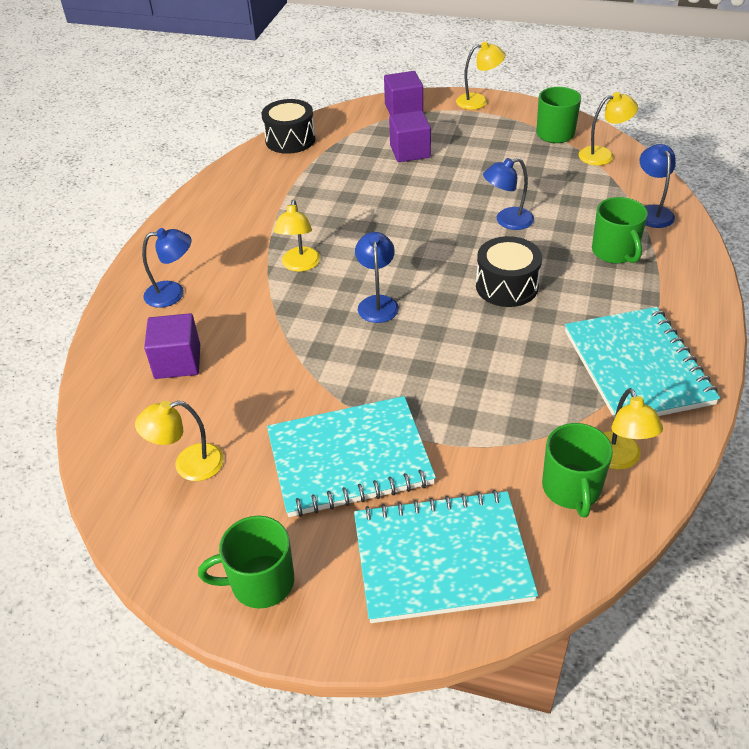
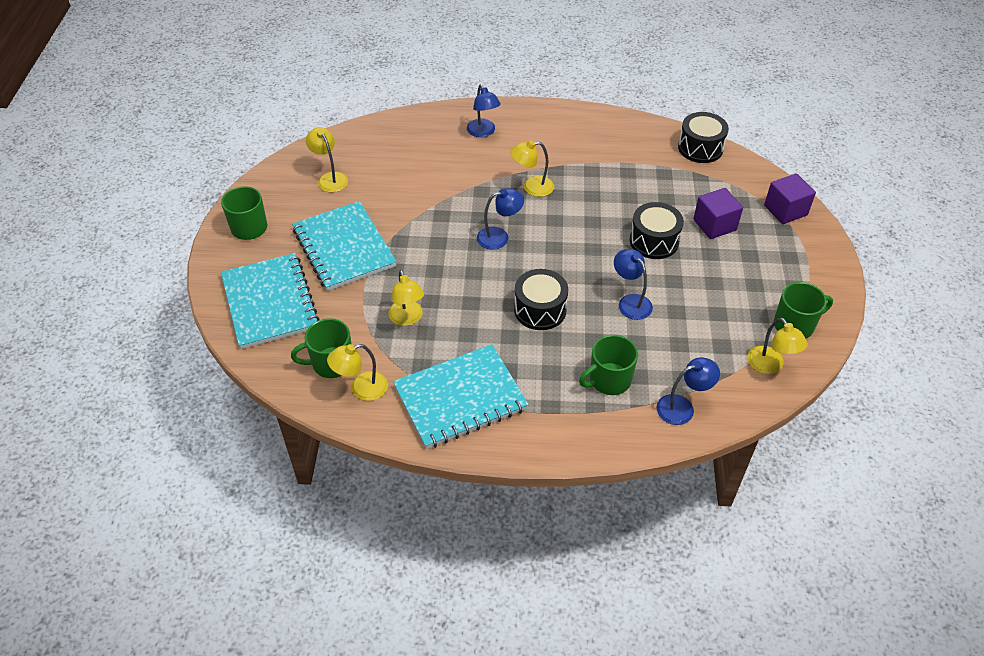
camera: 75 degrees right, 5 degrees up
(177, 362) = (416, 151): purple cube -> none
(421, 192) = (654, 241): none -> black drum
(478, 101) = (829, 261): yellow lamp -> yellow lamp (407, 319)

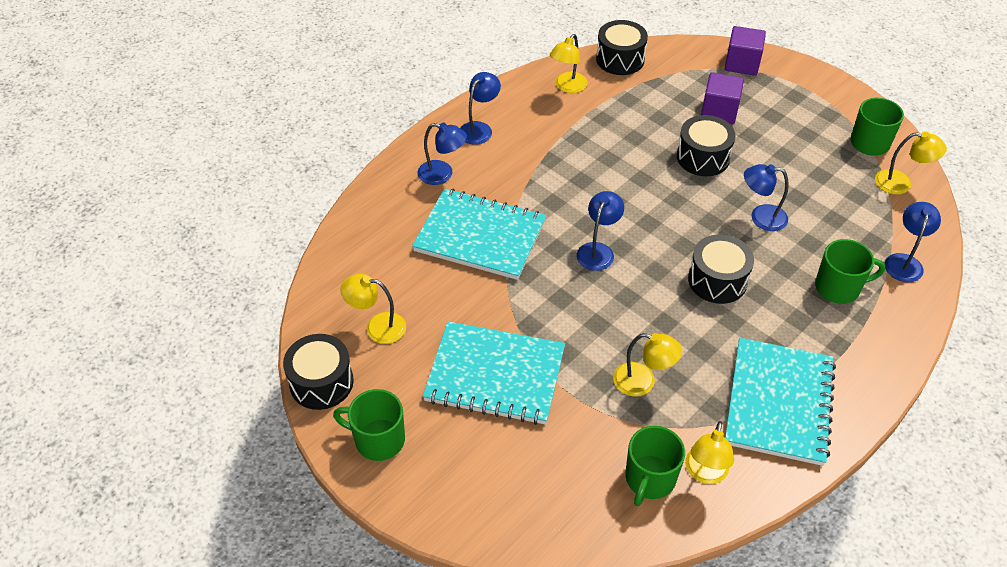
camera: 50 degrees left, 0 degrees up
(267, 181) = (321, 382): none -> black drum
(270, 302) = (515, 484): turquoise notebook -> turquoise notebook (480, 236)
(532, 187) = (555, 189): yellow lamp -> yellow lamp (567, 87)
(544, 124) = (479, 128): none -> blue lamp
(609, 380) = (838, 287): green mug -> green mug turned 105 degrees counterclockwise

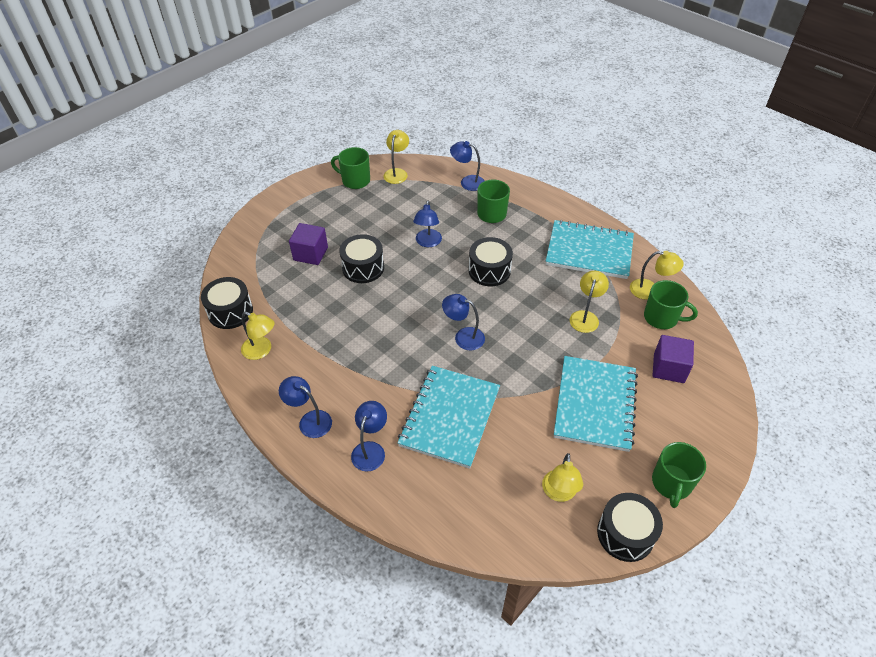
camera: 90 degrees left, 0 degrees up
(742, 63) = (254, 235): purple cube -> purple cube (668, 368)

